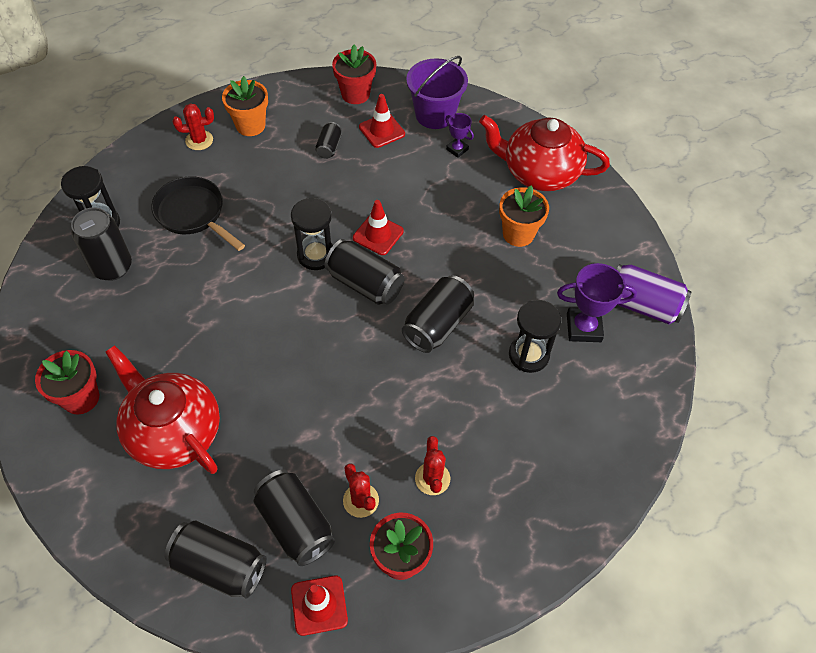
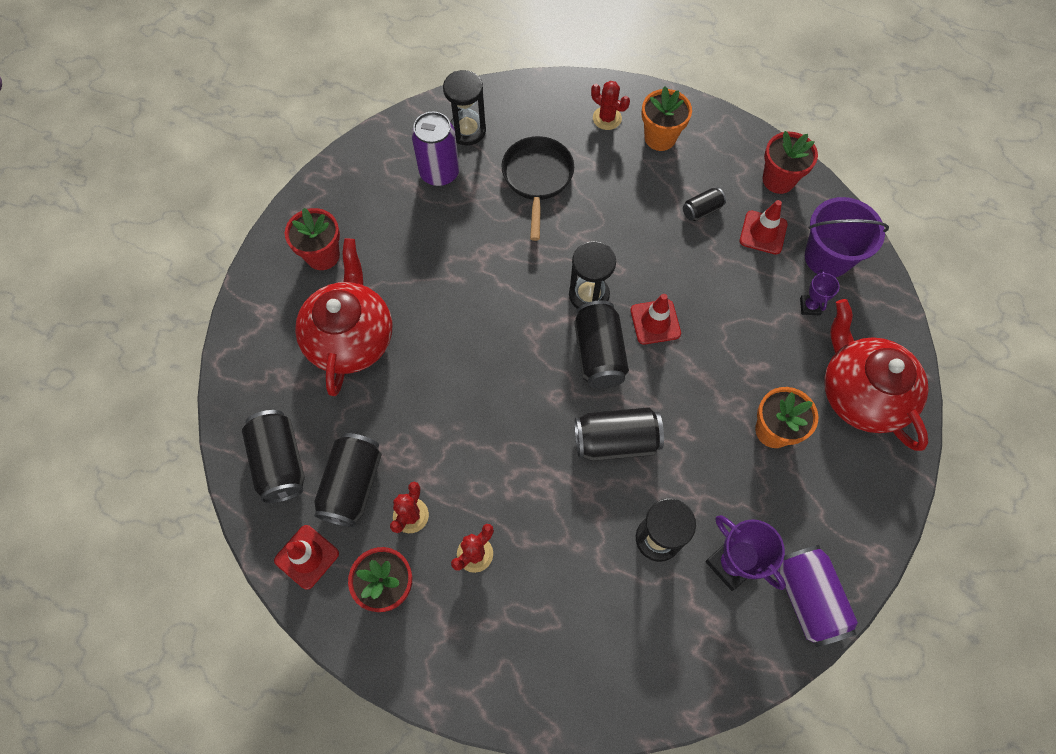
camera: 50 degrees right, 10 degrees up
(112, 267) = (439, 173): black can -> purple can

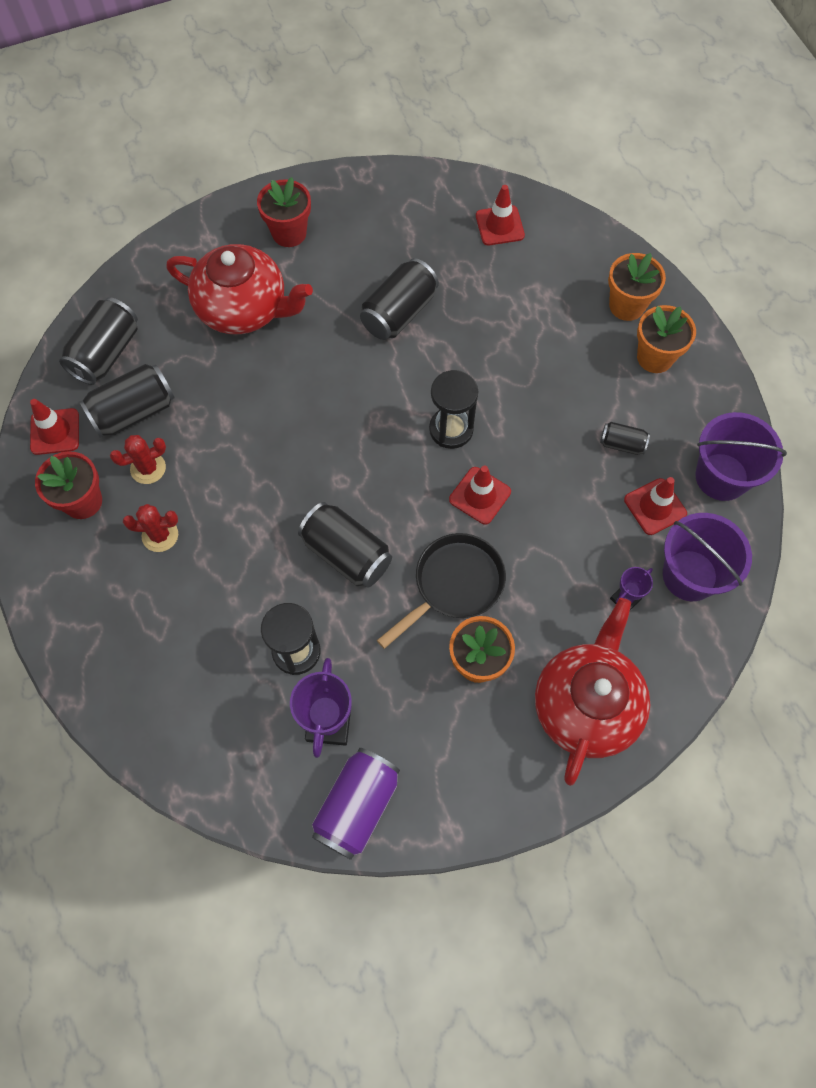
camera: 45 degrees right, 0 degrees up
(351, 337) = (244, 309): red teapot -> red teapot turned 60 degrees clockwise
(439, 173) = (441, 241): purple can -> none
(467, 130) = (499, 225): black hourglass -> red traffic cone
(537, 178) = (513, 307): black pan -> black pan (454, 584)
(599, 353) = (408, 479): black can -> black can (399, 313)
(607, 118) = (626, 306): red cactus -> orange flower pot
(778, 180) = (721, 477): red flower pot -> purple bucket

